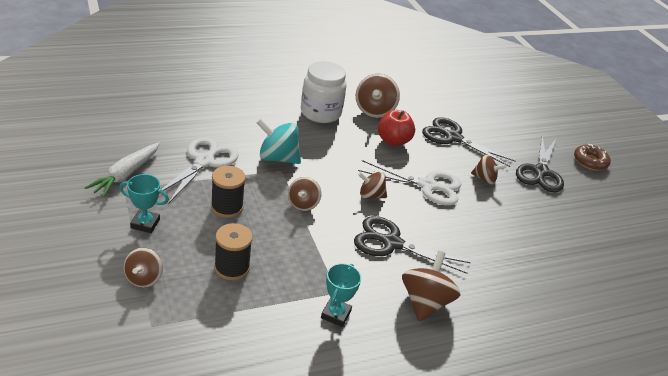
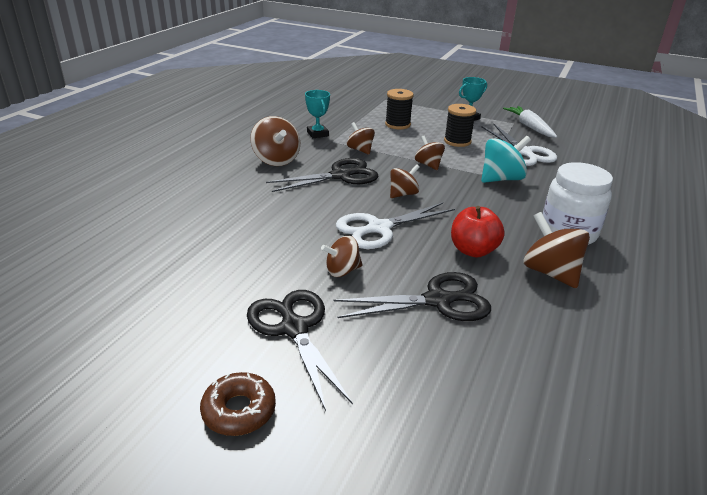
camera: 140 degrees right, 5 degrees down
(143, 278) = (421, 106): brown spinning top -> brown spinning top (360, 150)

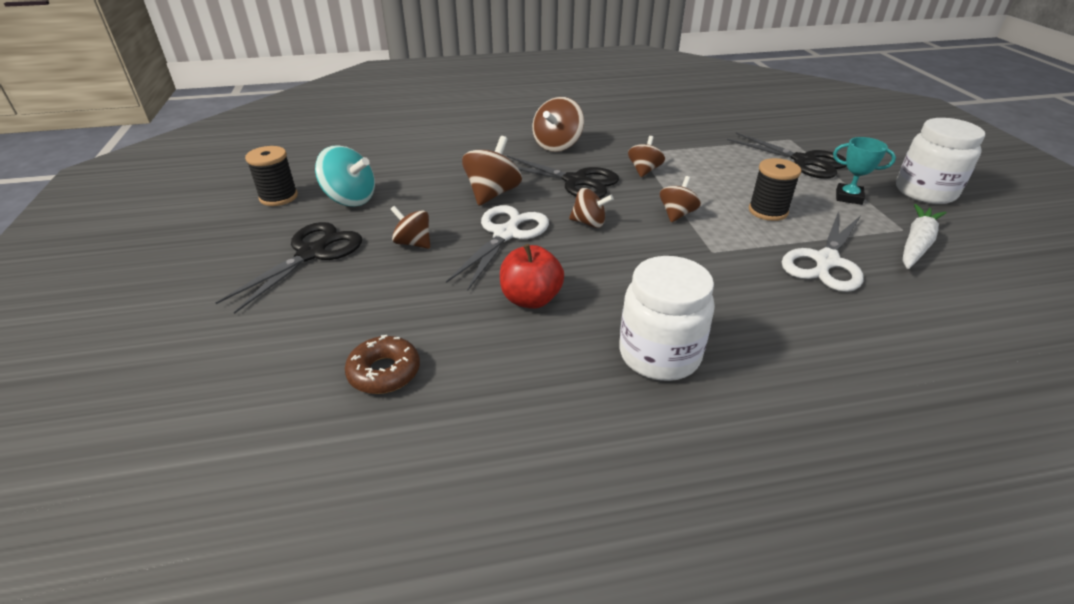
camera: 55 degrees right, 5 degrees up
(239, 410) = (202, 270): brown donut -> brown donut (384, 372)
(317, 134) = (639, 141): turquoise trophy -> none
(379, 228) = (505, 234): white scissors -> white scissors turned 90 degrees clockwise
(397, 124) = (740, 166): black spool -> black spool (278, 197)
(437, 300) = (415, 307): black scissors -> black scissors (804, 161)
(486, 102) = (925, 192): none -> white jar
(501, 179) = (722, 268): turquoise spinning top -> turquoise spinning top (350, 199)
(550, 272) = (547, 364): brown spinning top -> brown spinning top (492, 193)

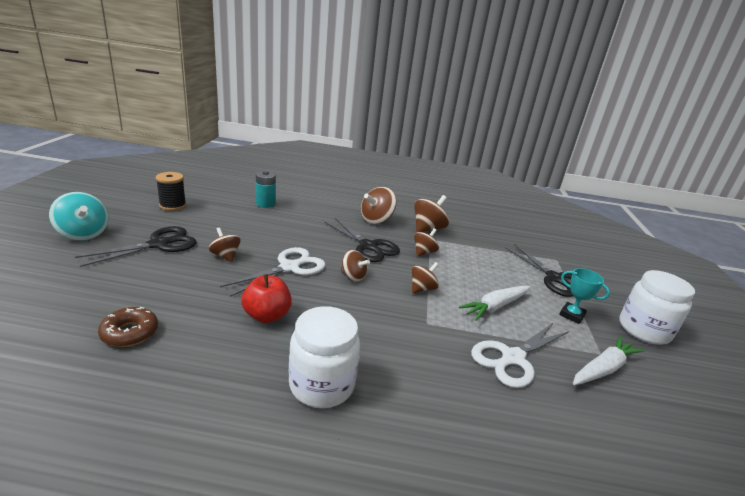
camera: 15 degrees right, 10 degrees down
(350, 199) = (213, 218): turquoise spinning top -> turquoise spinning top (83, 234)
(401, 161) = (265, 204): none -> turquoise battery
(492, 193) = (305, 239): brown spinning top -> brown spinning top (428, 229)
(768, 211) = (495, 306): black spool -> white carrot

